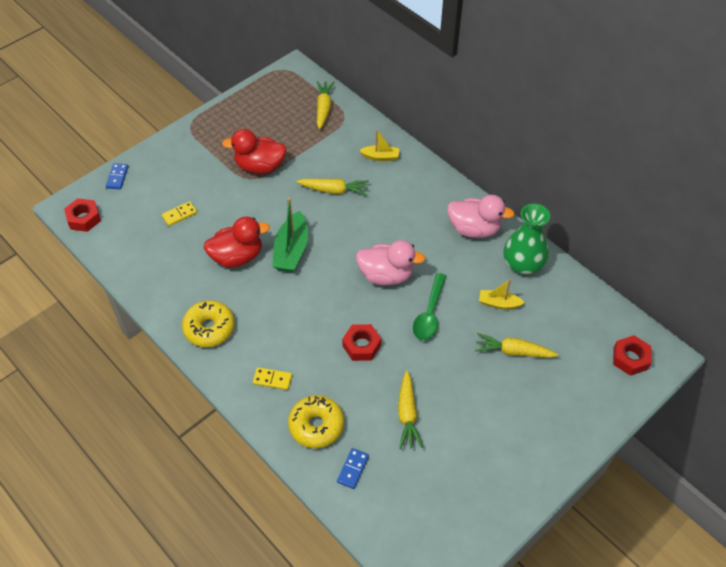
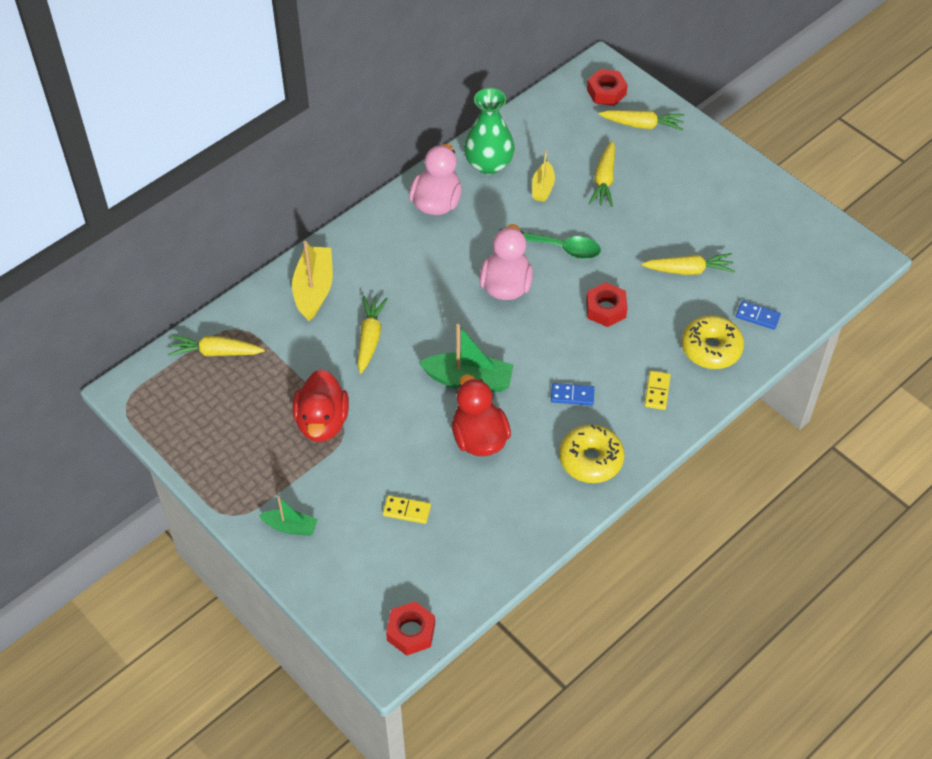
camera: 90 degrees left, 0 degrees up
(117, 177) = (332, 599): blue domino -> blue domino (572, 395)
(176, 154) = (290, 527): none -> green boat
(179, 214) = (406, 511): yellow domino -> yellow domino turned 45 degrees counterclockwise
(380, 157) = (314, 289): yellow boat -> yellow boat, size x1.70
(590, 387) = (642, 125): none -> yellow carrot

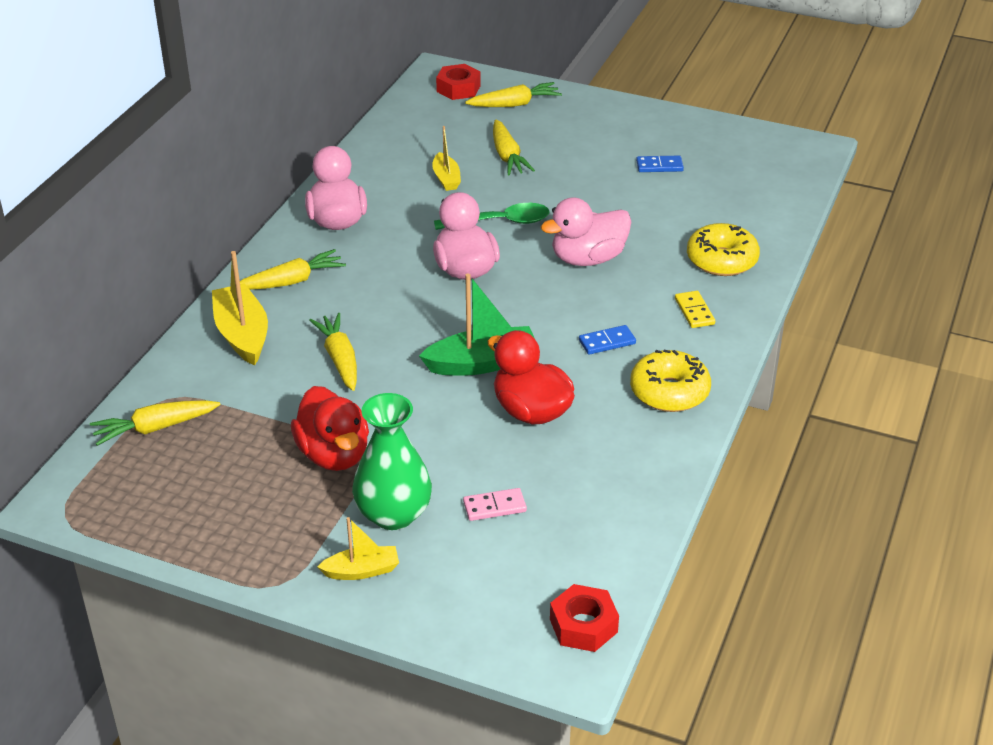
camera: 25 degrees left, 15 degrees down
(290, 527) = (362, 571): green boat -> yellow boat
(406, 511) = (494, 507): yellow domino -> pink domino
(489, 164) = (373, 174): green vase -> green vase (393, 514)
(606, 309) = (588, 259): red nut -> pink duck
(689, 270) = (649, 204): yellow carrot -> yellow carrot (292, 281)
(757, 316) = (747, 221): blue domino -> blue domino (659, 166)

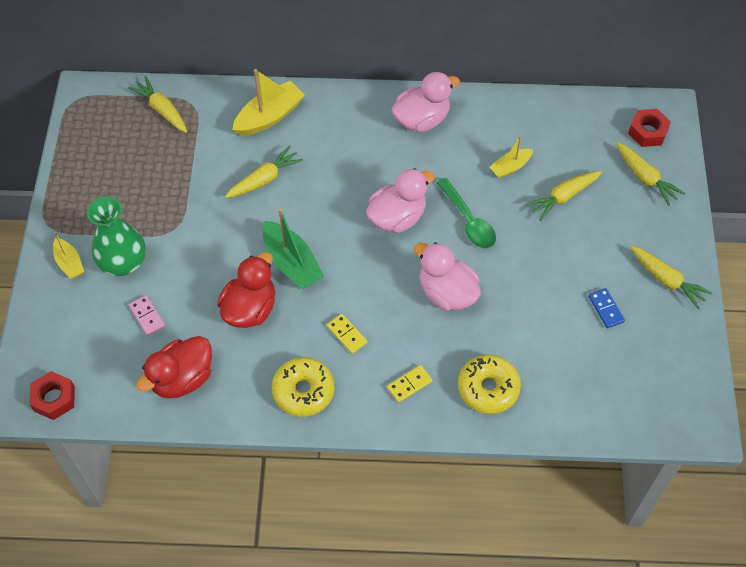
camera: 70 degrees right, 20 degrees up
(292, 281) = (338, 121): yellow carrot -> yellow carrot (667, 280)
(334, 454) = (168, 211): red duck -> red duck (182, 379)
(607, 342) = (346, 334): blue domino -> yellow domino

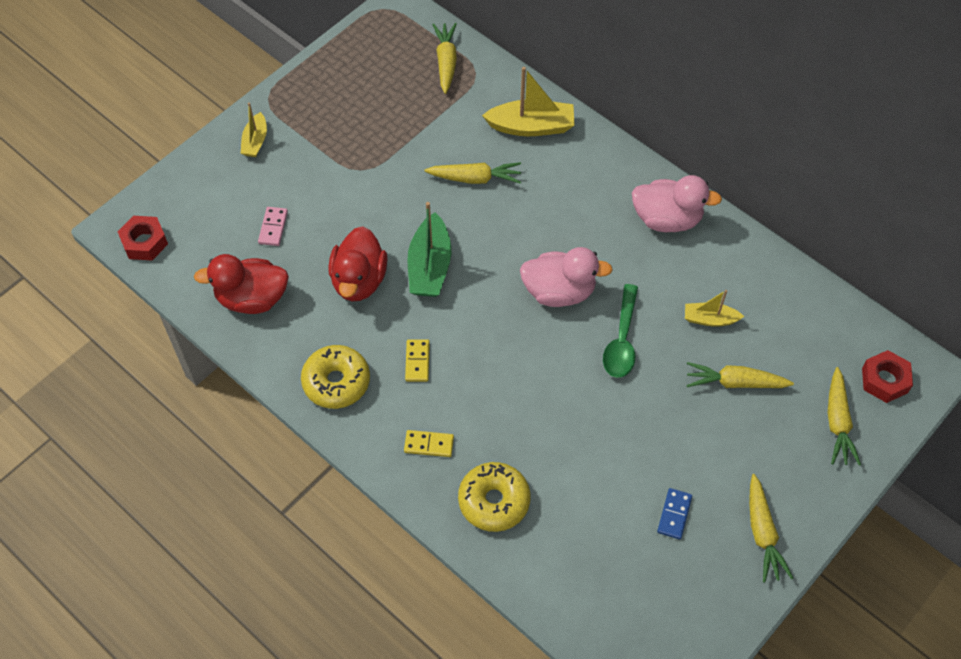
camera: 40 degrees right, 0 degrees up
(123, 262) = (296, 170): green vase -> none
(250, 309) = (359, 280): red duck -> red duck turned 120 degrees clockwise
(446, 293) = (539, 390): pink duck -> none

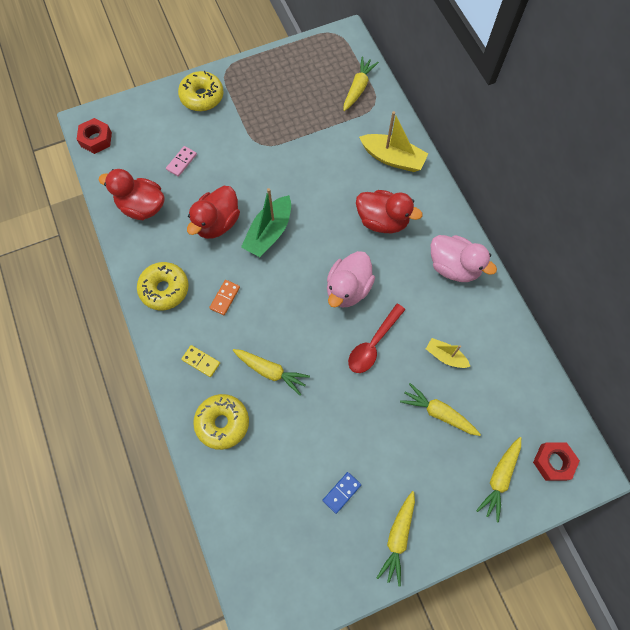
camera: 25 degrees right, 10 degrees up
(255, 141) = (202, 97): yellow boat -> yellow donut
(417, 361) = (225, 298): yellow domino -> orange domino
(475, 178) = (333, 181): yellow carrot -> yellow carrot (271, 371)
(558, 201) = (382, 221): none -> red duck
(559, 292) = (348, 289): pink duck -> pink duck turned 90 degrees clockwise
(622, 340) = (373, 344): green spoon -> red spoon

